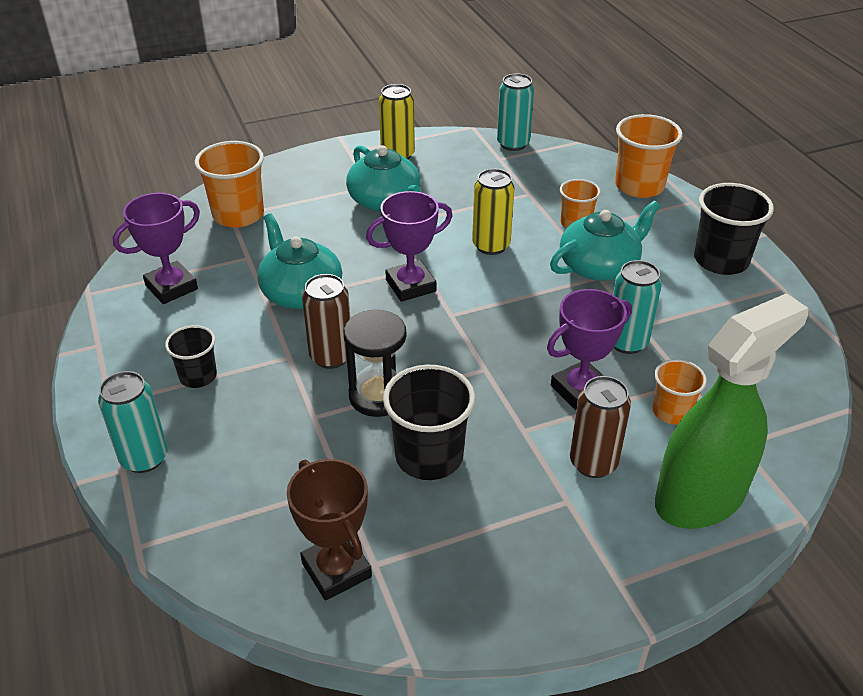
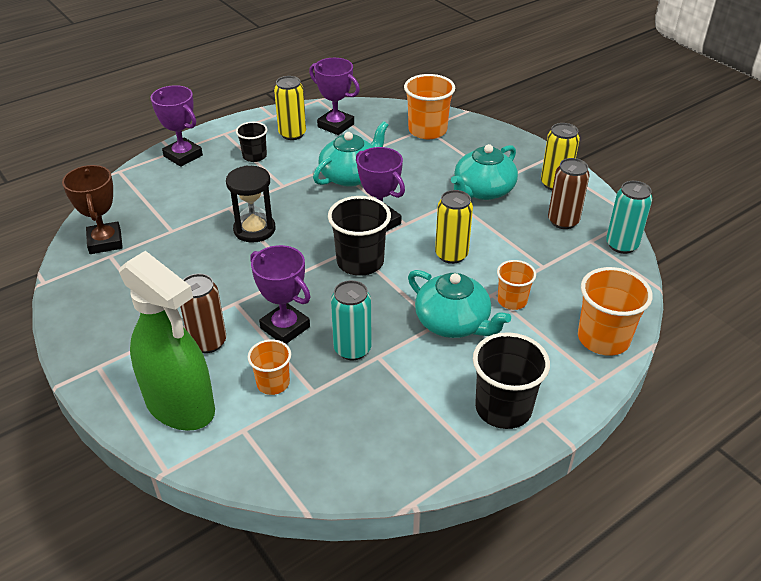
camera: 75 degrees right, 0 degrees up
(144, 458) = (183, 156): turquoise can -> purple trophy
(164, 331) = (292, 134): none -> yellow can
(331, 356) = (288, 202): brown can -> brown can (563, 221)
(336, 570) = (105, 242): brown trophy -> brown trophy turned 60 degrees counterclockwise
(429, 456) = (201, 262): black cup -> black cup (360, 262)

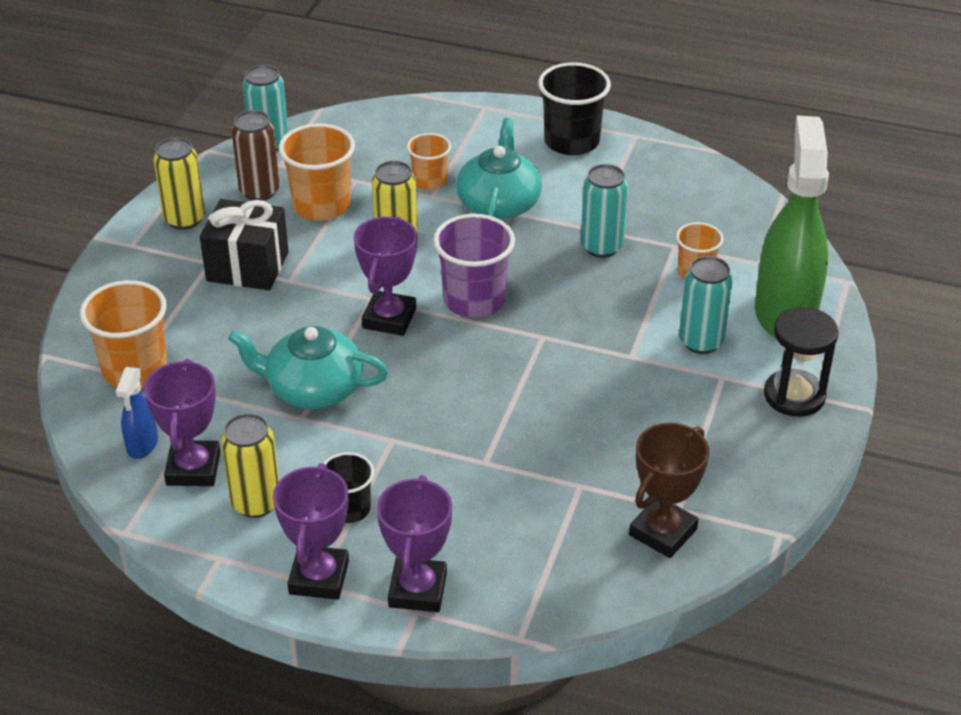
camera: 125 degrees left, 0 degrees up
(208, 342) = (701, 342): brown can -> turquoise can
(254, 229) = (504, 412): black hourglass -> black hourglass (794, 396)
(285, 327) = (624, 302): purple trophy -> purple trophy (319, 577)
(360, 262) = (474, 300): black cup -> purple cup
(369, 118) = (142, 444): none -> blue spray bottle
(483, 190) = (247, 267): turquoise teapot -> black gift
(603, 338) = (428, 118): orange cup -> orange cup (321, 205)

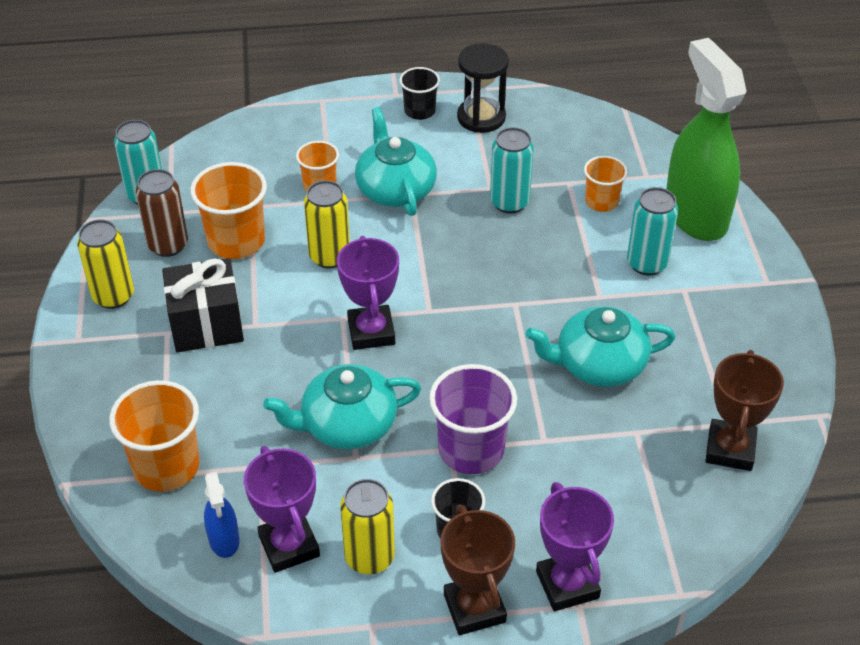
camera: 25 degrees left, 5 degrees up
(319, 577) = (474, 608): purple trophy -> brown trophy
(474, 300) = (434, 289): purple cup -> purple cup (471, 450)
(571, 142) = (419, 111): black cup -> black cup, size x0.60
(586, 415) = (598, 364): none -> turquoise teapot
(794, 396) = (750, 287): black hourglass -> black hourglass (481, 117)

